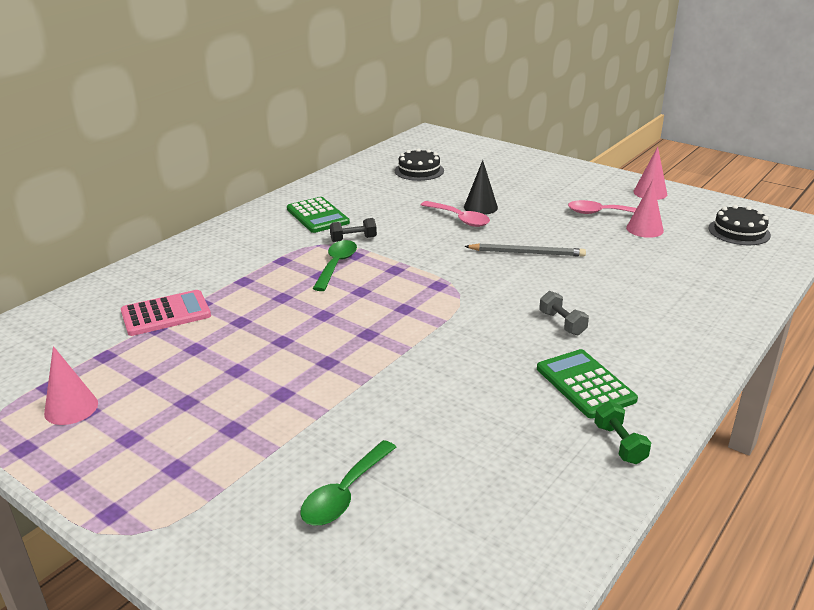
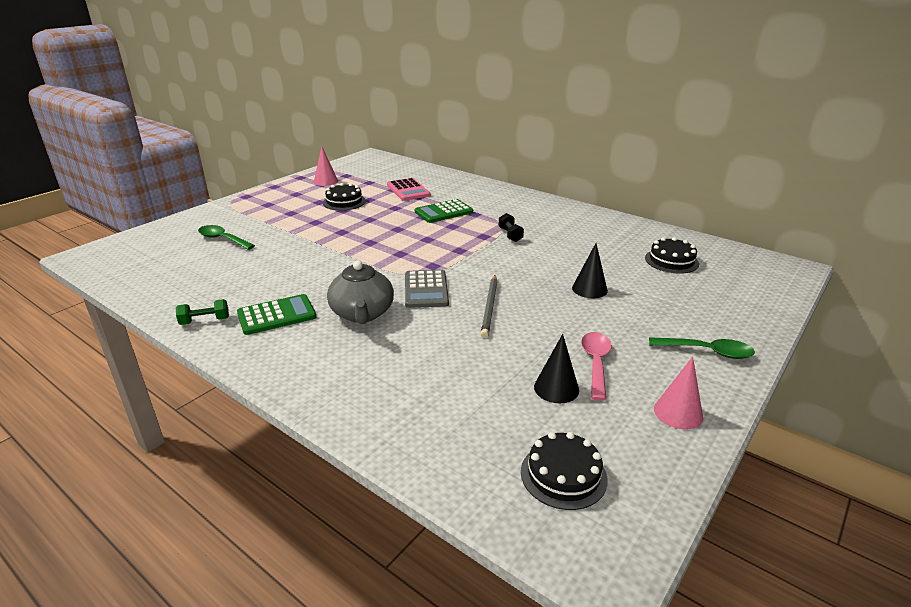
camera: 90 degrees right, 0 degrees up
(197, 373) = (344, 202): none -> black cake
(317, 216) = (551, 221): green calculator -> green calculator (444, 212)
(336, 265) = (467, 230): green spoon -> green spoon (707, 352)
(459, 219) = (559, 278): pink spoon -> none
(497, 287) = (426, 289): none -> grey calculator
(562, 323) = (362, 314): grey dumbbell -> grey teapot
(644, 229) = (556, 388): pink cone -> black cone

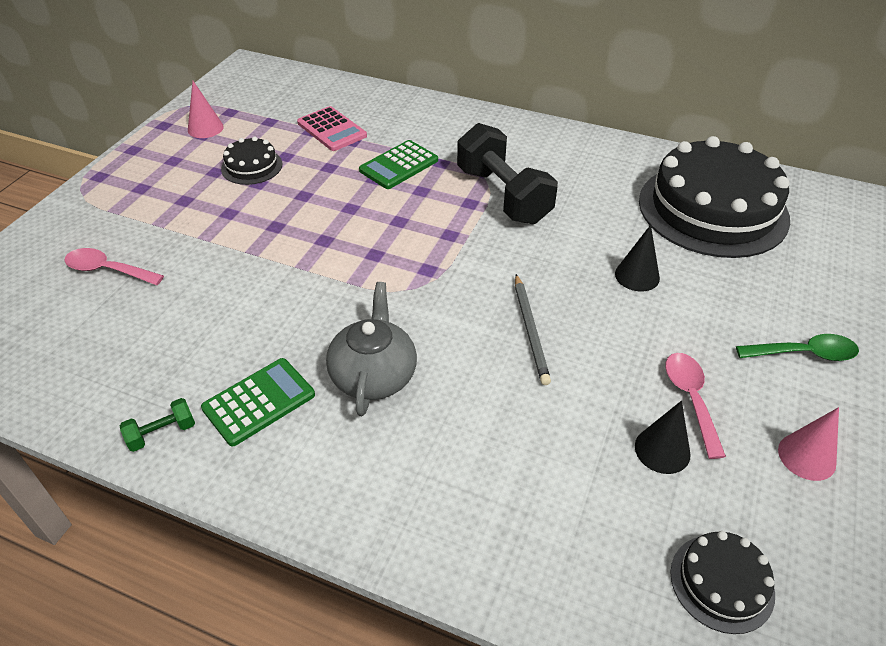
camera: 15 degrees left, 15 degrees up
(222, 239) = (108, 270): green spoon -> pink spoon
(362, 314) = (374, 375): grey teapot -> grey teapot turned 150 degrees counterclockwise
(426, 289) = (437, 315): grey calculator -> none
(510, 235) = (503, 195): black dumbbell -> black dumbbell, size x2.40
(671, 261) = (712, 209): black cake -> black cake, size x2.26

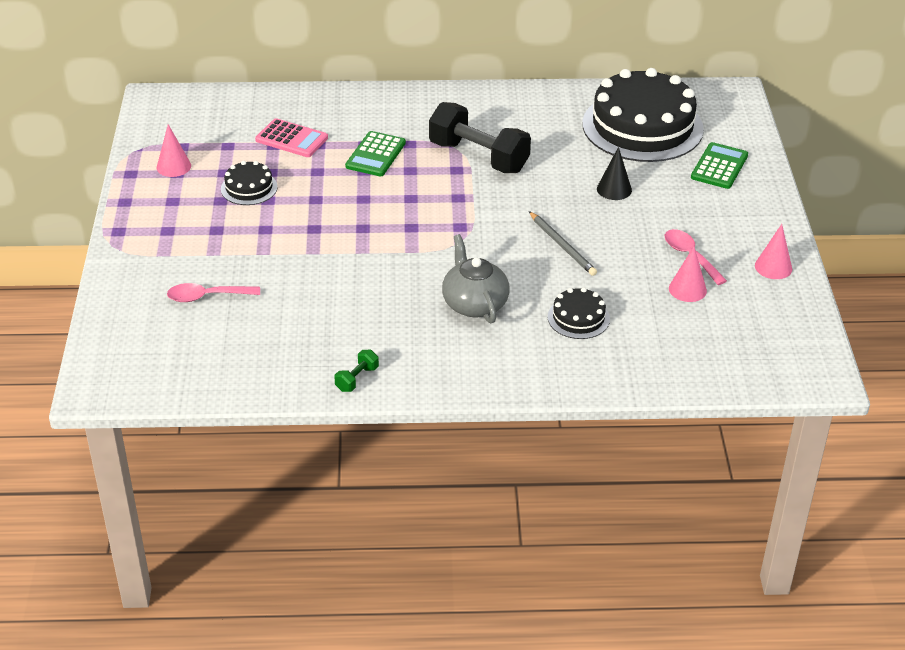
camera: 25 degrees left, 5 degrees down
(259, 401) = (407, 342): green calculator -> green calculator (719, 166)
(662, 450) = (687, 289): black cone -> pink cone
(722, 583) = (753, 343): black cake -> black cake (578, 318)
(804, 353) = (748, 209): green spoon -> none

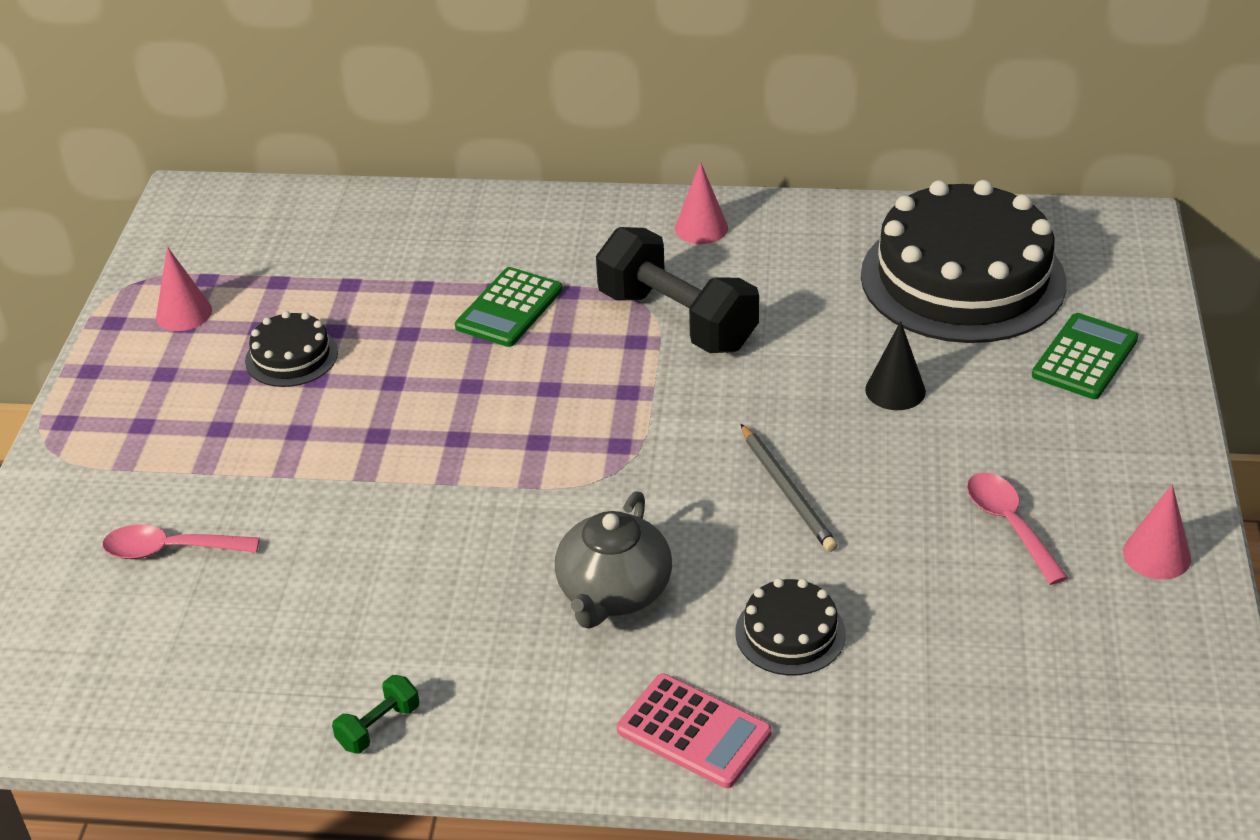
camera: 10 degrees right, 0 degrees up
(291, 139) = (382, 275): pink calculator -> pink calculator (694, 731)
(474, 303) = (613, 592): grey teapot -> grey teapot turned 150 degrees counterclockwise
(687, 289) = (994, 589): pink cone -> pink cone (701, 228)

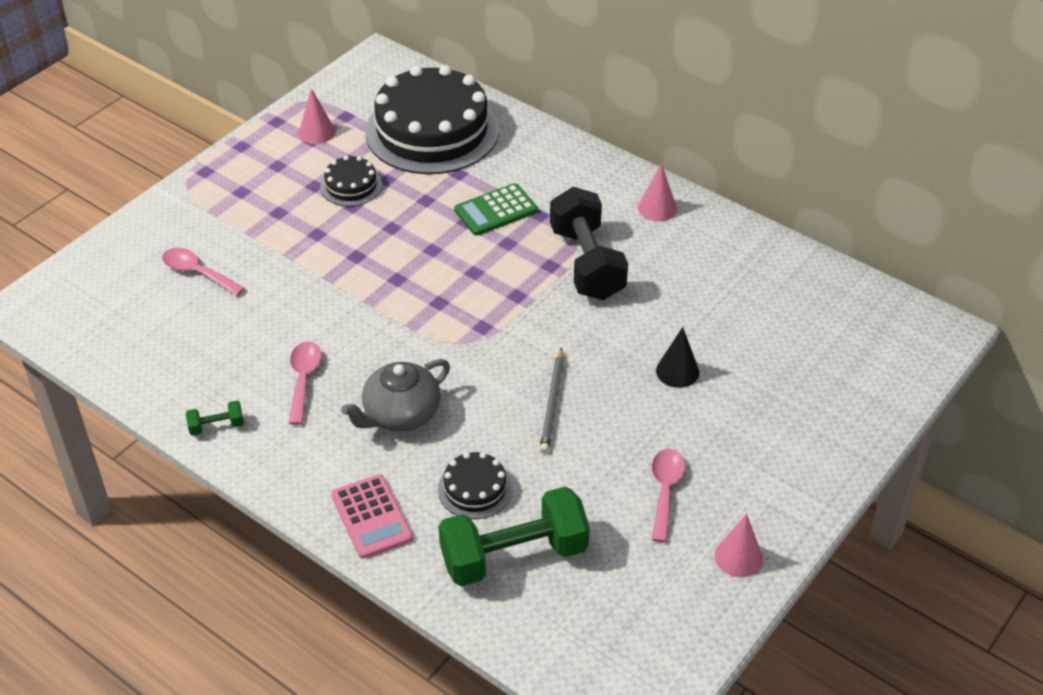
camera: 30 degrees right, 5 degrees up
(446, 612) = (303, 379): none -> pink spoon
(911, 685) = (514, 555): none -> green dumbbell
(962, 278) = (792, 317): black cake -> black cake (432, 131)
(1084, 357) = (821, 408): green calculator -> none

